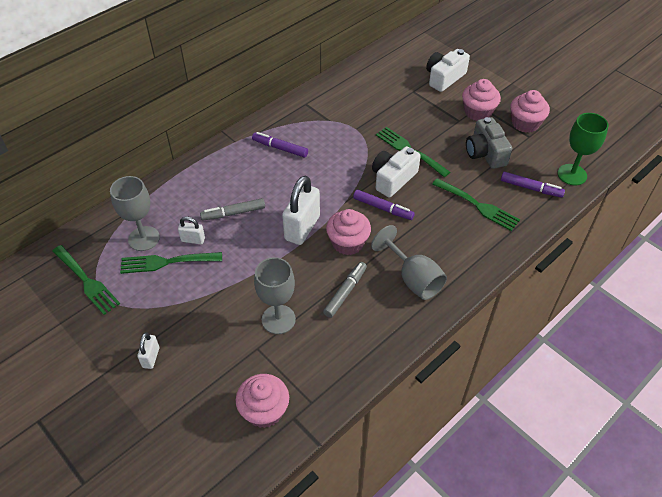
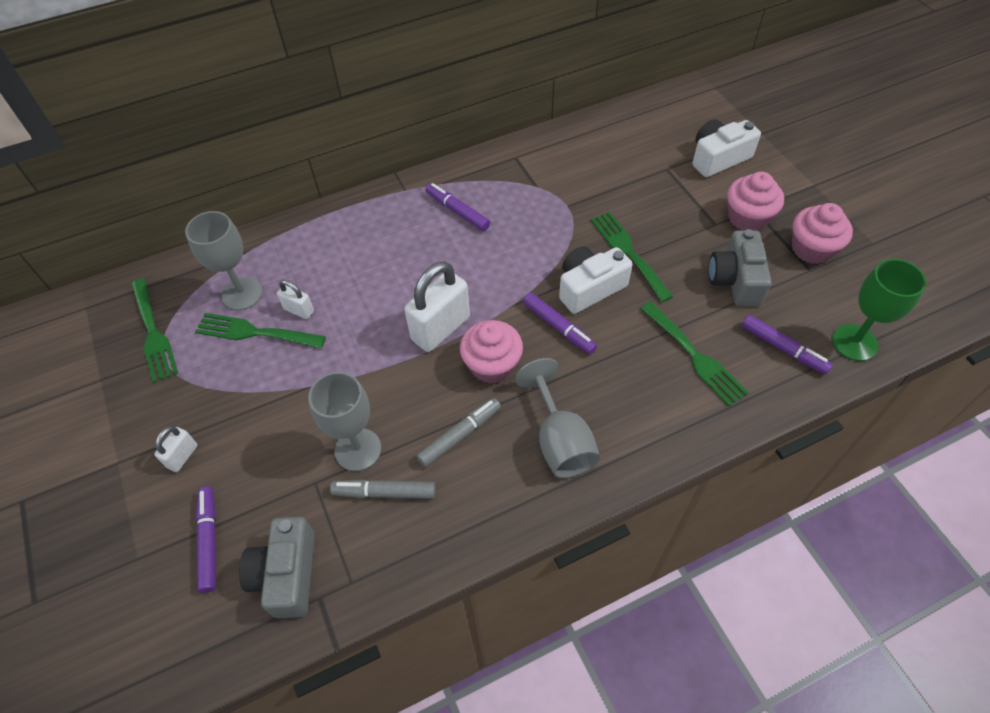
camera: 20 degrees right, 5 degrees up
(198, 406) = (209, 541): none -> purple marker
(233, 213) = (363, 286): grey marker -> grey marker (384, 492)
(264, 410) = (287, 574): pink cupcake -> grey camera

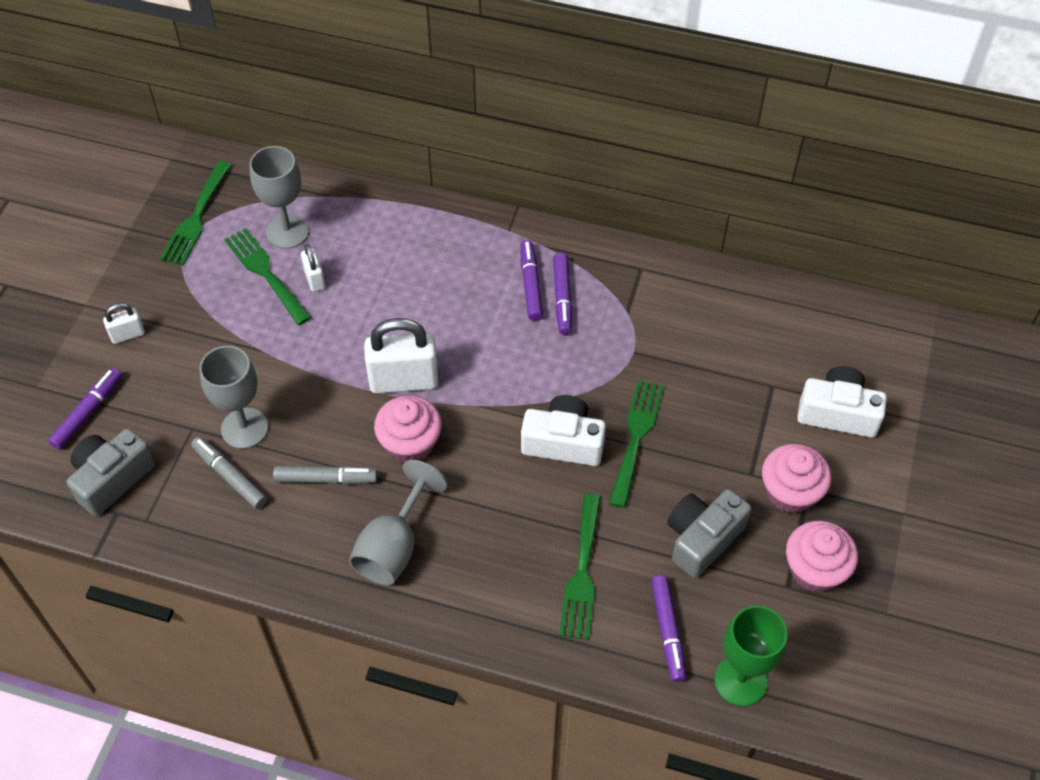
camera: 40 degrees right, 0 degrees up
(559, 327) = (498, 455): purple marker -> purple marker (562, 298)

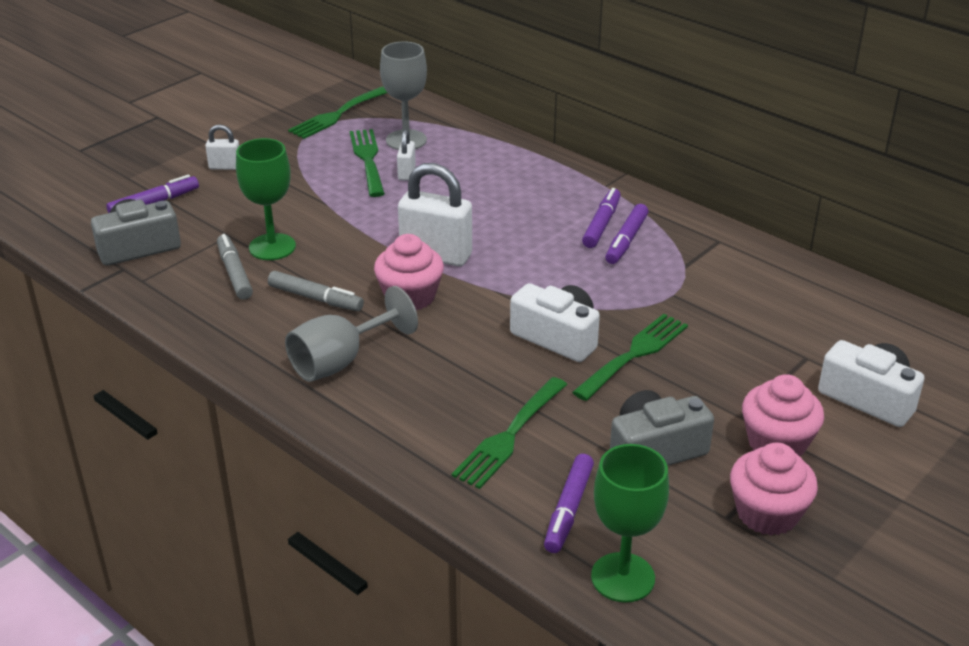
camera: 25 degrees right, 20 degrees down
(244, 428) = (272, 247): grey goblet -> green goblet

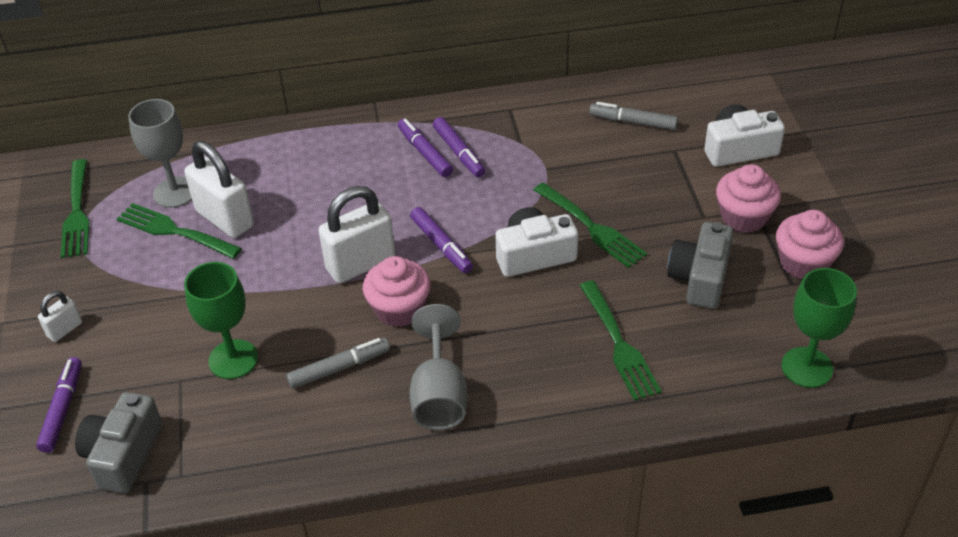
camera: 50 degrees left, 10 degrees up
(234, 273) = (244, 404): grey marker -> grey marker (633, 122)
(406, 173) = (225, 219): white padlock -> white padlock, size x1.99
(568, 510) = (722, 357): purple marker -> purple marker (441, 245)
(634, 354) = (592, 227): green fork -> green fork turned 150 degrees clockwise

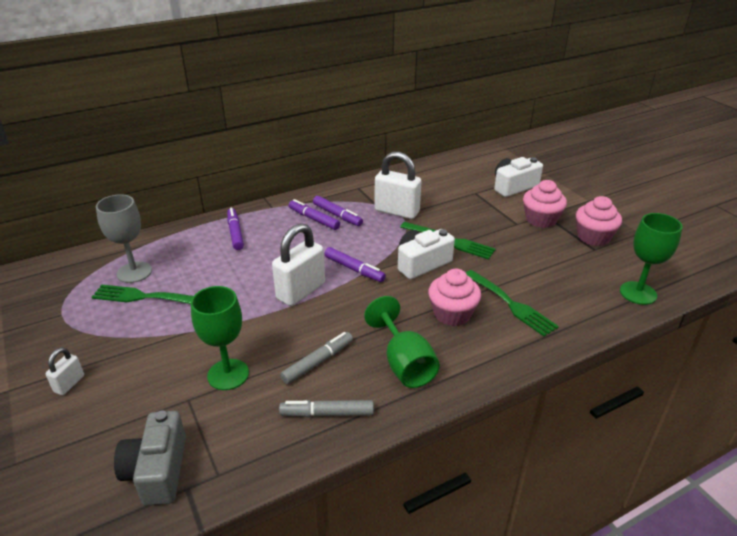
camera: 20 degrees left, 10 degrees down
(62, 409) = (86, 447): purple marker -> purple marker (235, 233)
(77, 213) = (55, 299): green fork -> none
(225, 219) = (182, 282): white padlock -> white padlock (396, 211)
(399, 309) = (344, 314): pink cupcake -> pink cupcake (452, 314)
(439, 395) = (404, 363): grey goblet -> green goblet
(633, 122) = (441, 183): grey marker -> grey marker (327, 413)
(700, 278) = (537, 256): grey camera -> none

